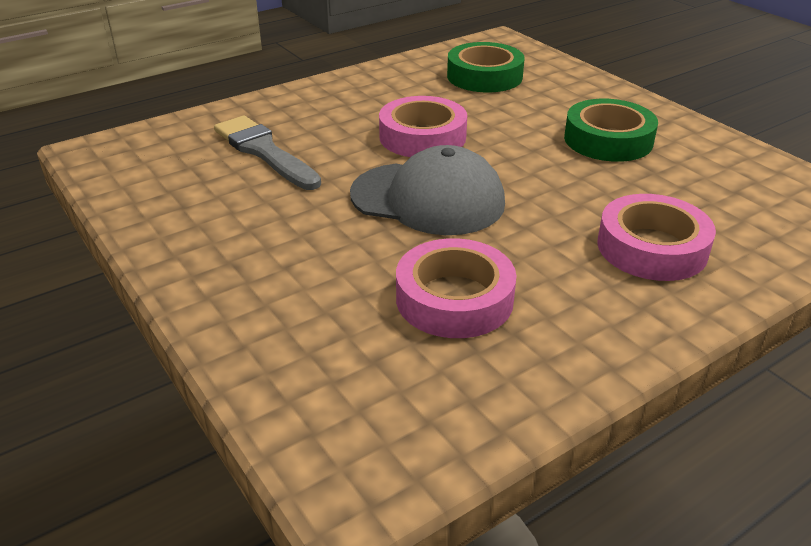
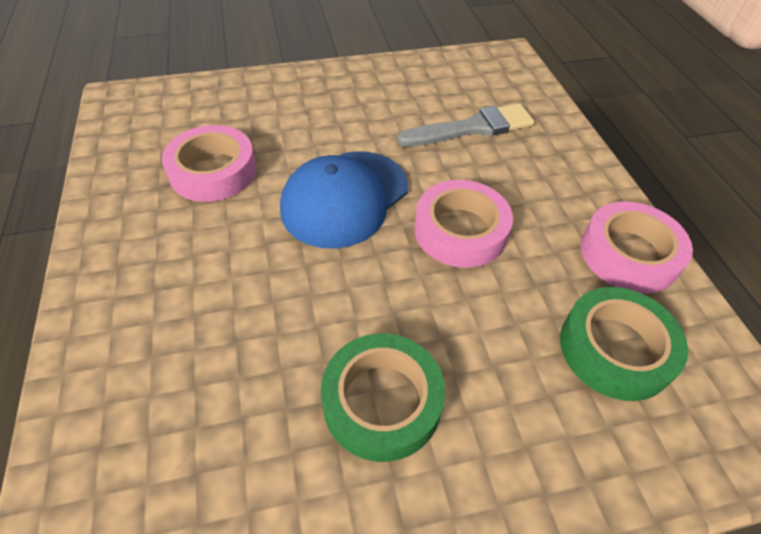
camera: 110 degrees right, 15 degrees up
(428, 199) = (345, 198): grey cap -> blue cap
(652, 248) = (171, 317): pink tape -> pink tape (629, 254)

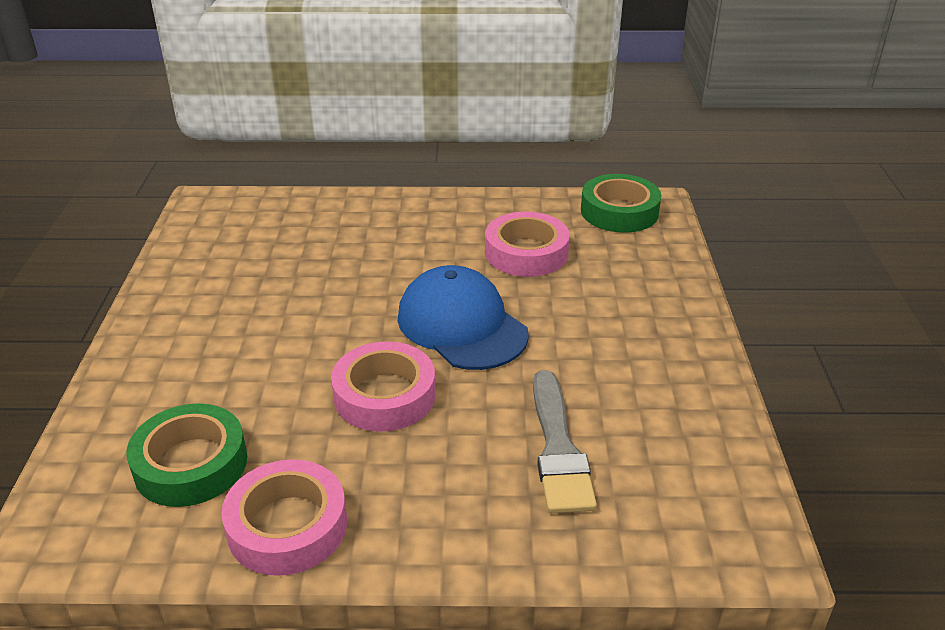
camera: 105 degrees right, 15 degrees down
(382, 401) = (239, 316): green tape -> green tape (619, 211)

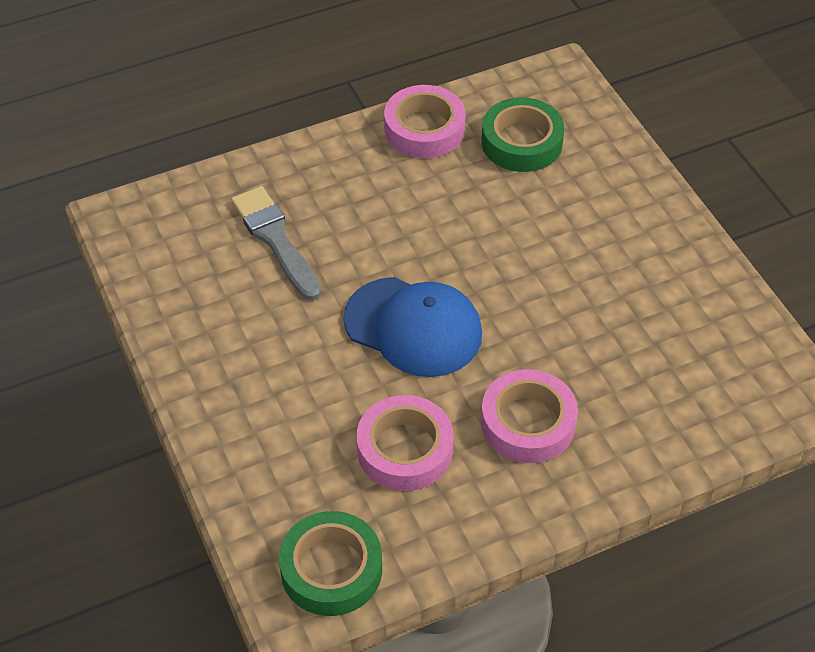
camera: 155 degrees right, 15 degrees up
(384, 395) = (430, 236): pink tape -> pink tape (528, 423)

